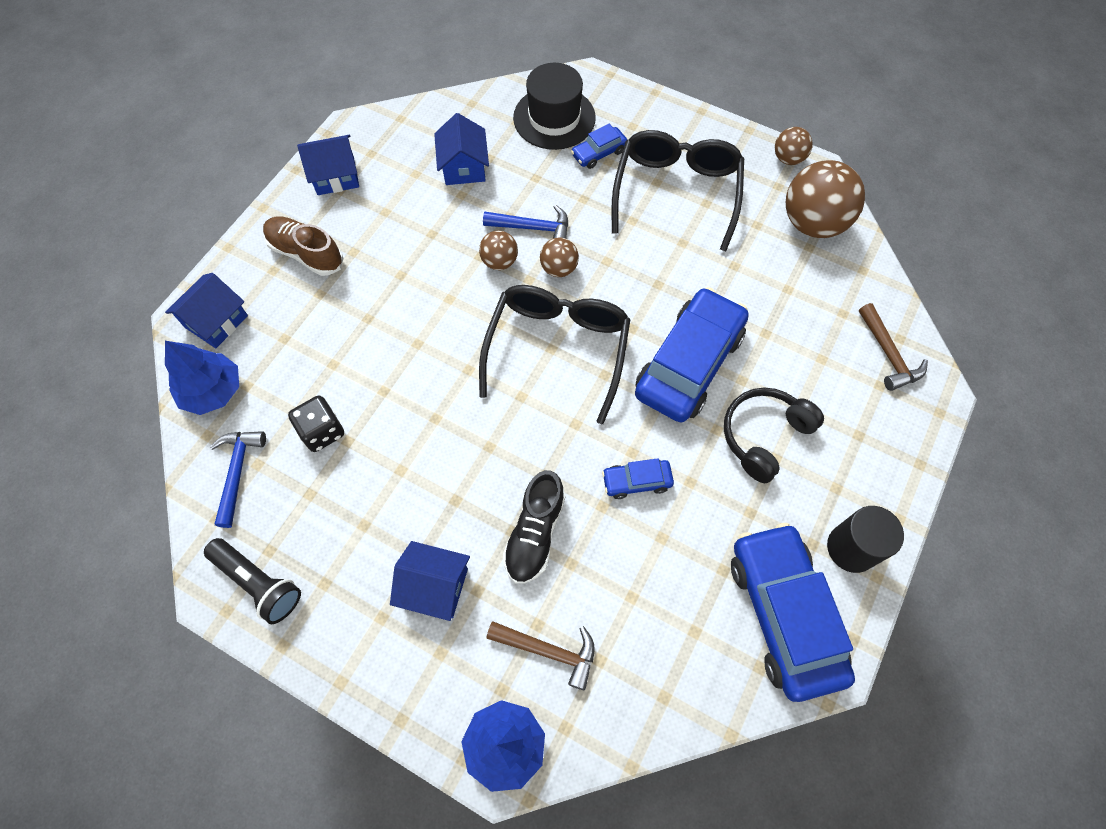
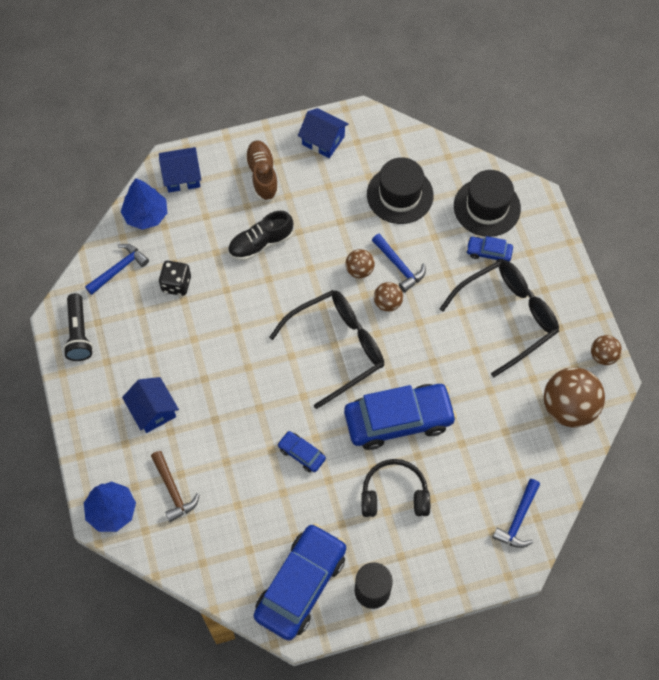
camera: 45 degrees right, 0 degrees up
(464, 167) = (400, 195): blue house -> black hat
(535, 533) = (224, 431): black shoe -> black shoe (261, 243)
(888, 354) = (518, 519): brown hammer -> blue hammer

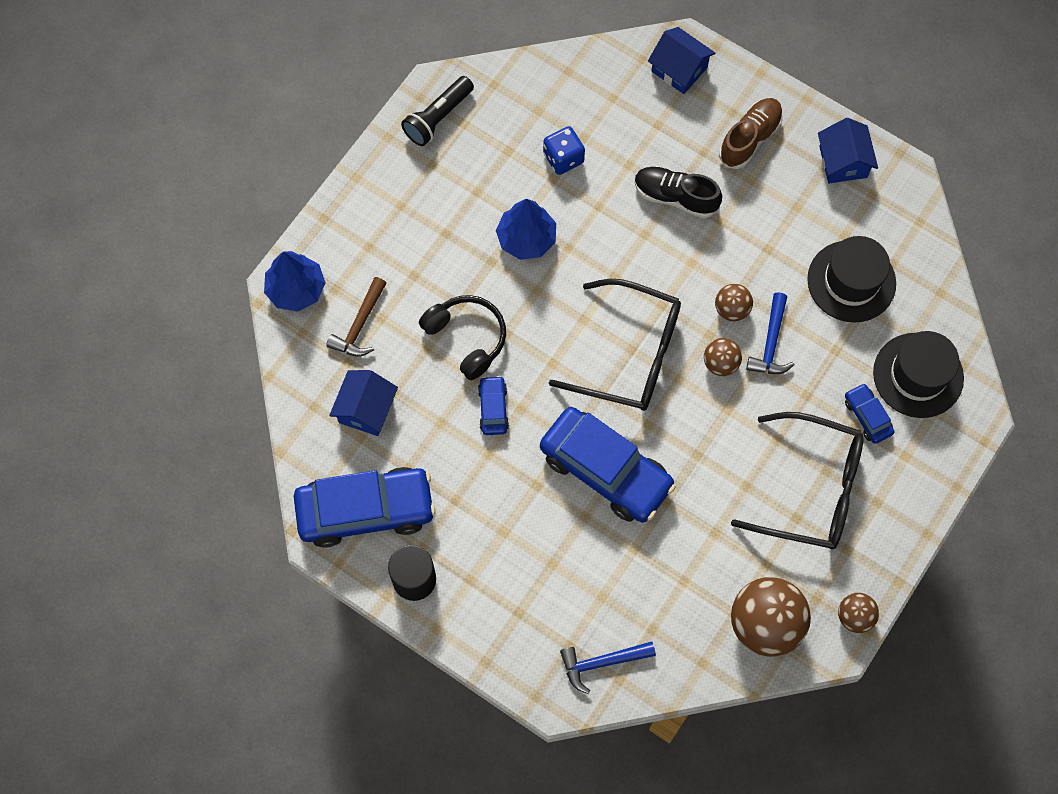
camera: 50 degrees right, 5 degrees up
(119, 269) = (532, 96): blue hammer -> none
(146, 215) = (609, 72): blue tree -> blue tree (526, 238)
(153, 410) = (420, 244): blue house -> blue house (366, 409)
(176, 284) = (563, 158): black dice -> blue dice
(394, 494) = (526, 525): black headphones -> black headphones (467, 338)

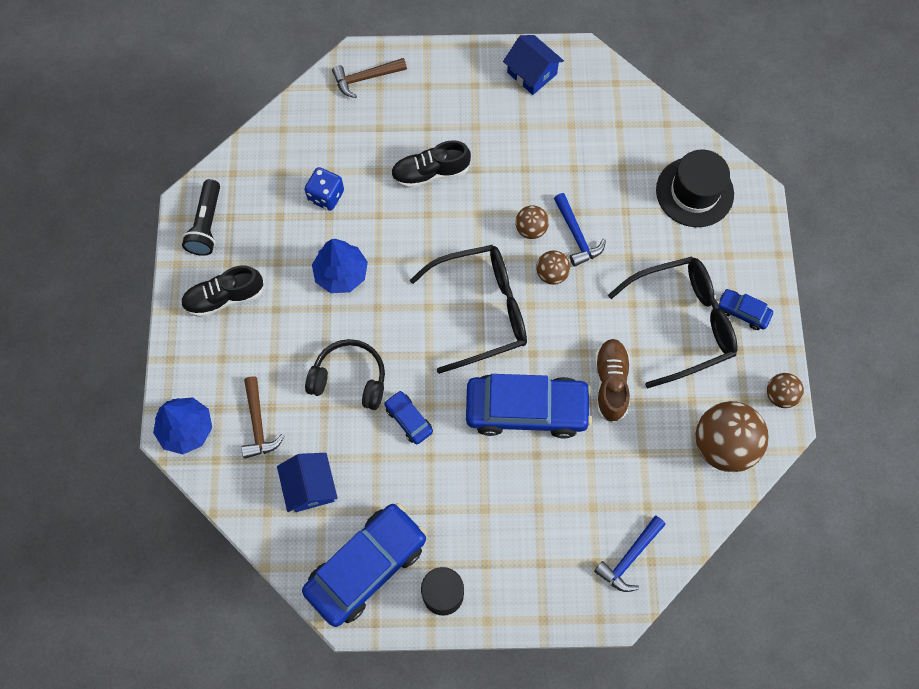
camera: 35 degrees left, 0 degrees up
(408, 194) = (224, 298): none -> black shoe
(679, 69) = (365, 78): blue house -> brown hammer
(750, 139) = (453, 97): brown shoe -> brown shoe (610, 383)
(851, 281) = (600, 155): black hat -> none
(867, 416) = (682, 244): blue car -> blue car (742, 312)

